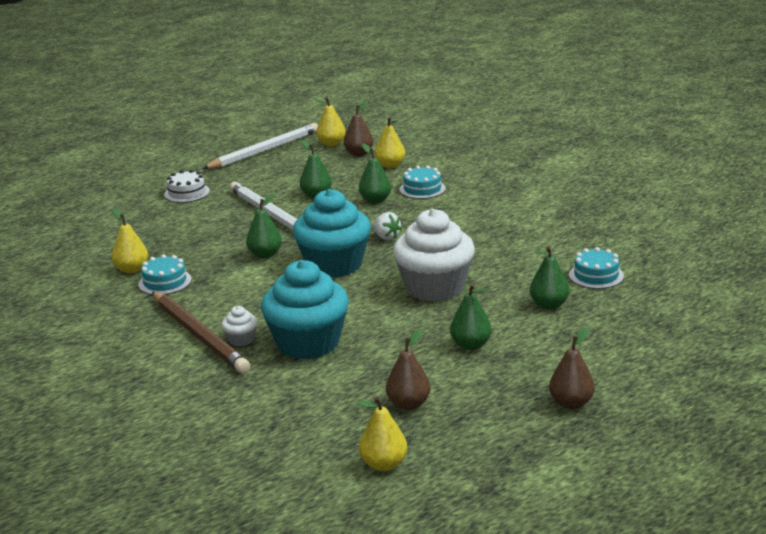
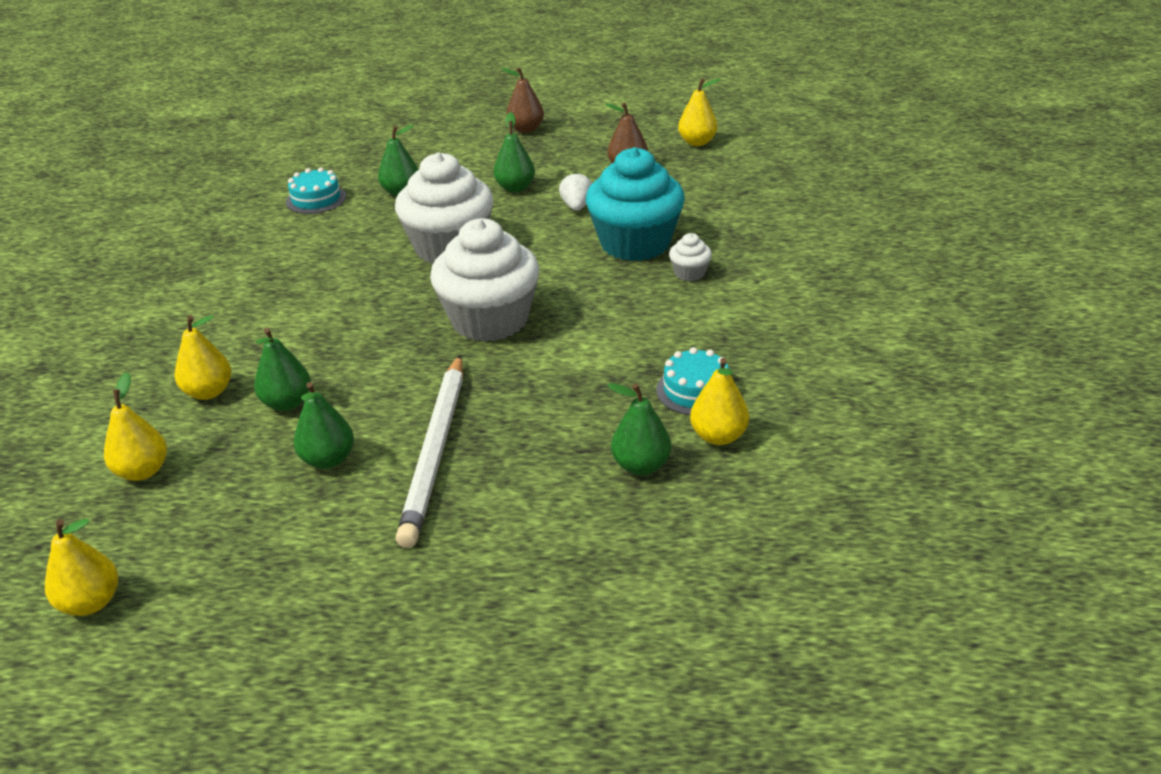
camera: 140 degrees left, 10 degrees up
(187, 193) = (475, 596): white cake -> none
(199, 335) = (724, 296): brown pencil -> none
(264, 151) = (200, 665): white pencil -> none
(265, 254) = (536, 375): green pear -> green pear (641, 465)
(334, 265) = (490, 320): turquoise cupcake -> white cupcake
(359, 153) = (115, 537): brown pear -> none
(386, 237) = (382, 332): white strawberry -> white strawberry (577, 206)
(422, 189) = (208, 392): turquoise cake -> yellow pear

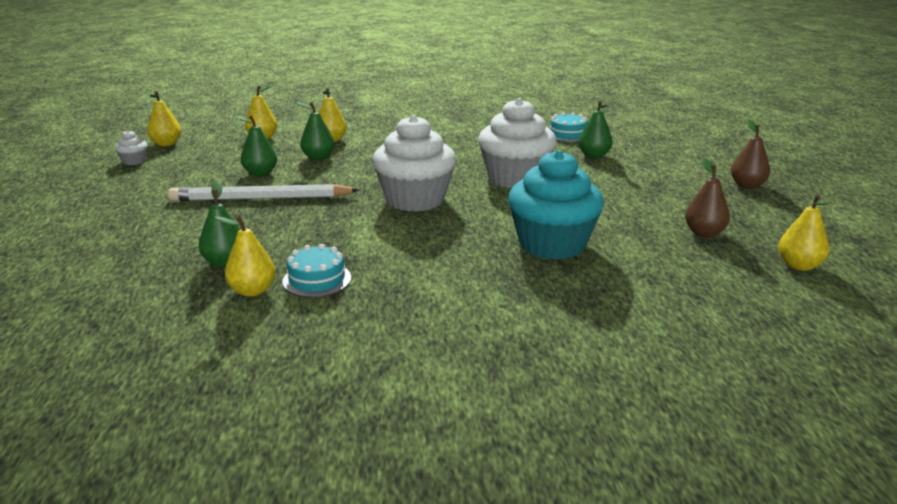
camera: 80 degrees right, 10 degrees down
(515, 188) = (627, 191): green pear -> none
(577, 206) = (608, 216): white strawberry -> none
(689, 273) = (507, 271): white cupcake -> white cupcake (134, 161)

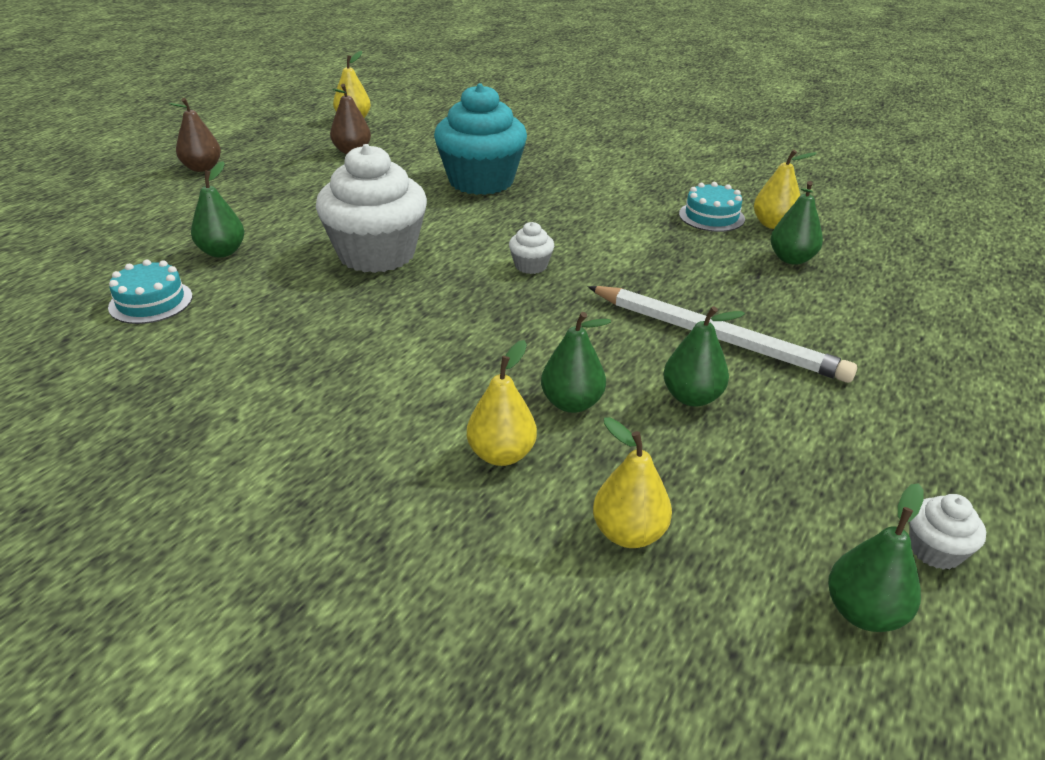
camera: 145 degrees left, 10 degrees up
(166, 144) = (863, 612): yellow pear -> green pear
(415, 200) = (531, 266): white cupcake -> white cupcake, size x0.42

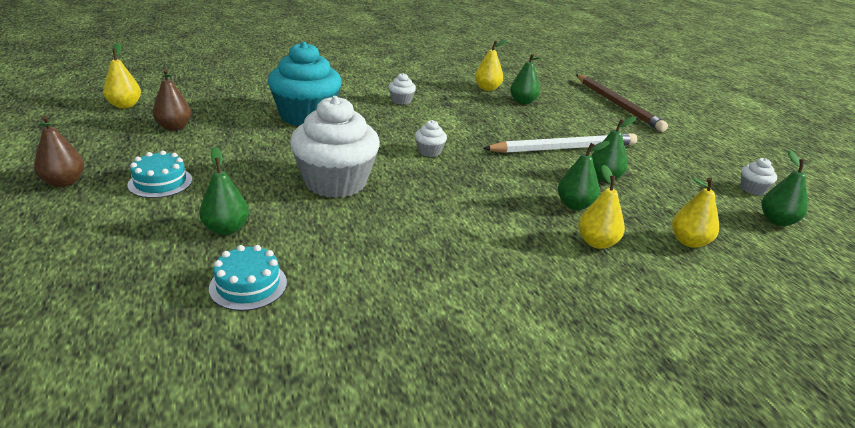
camera: 50 degrees left, 5 degrees down
(619, 200) = (401, 101): none -> white cupcake
(711, 216) = (456, 94): turquoise cake -> turquoise cake (160, 182)
(962, 322) = (617, 104): none -> brown pencil

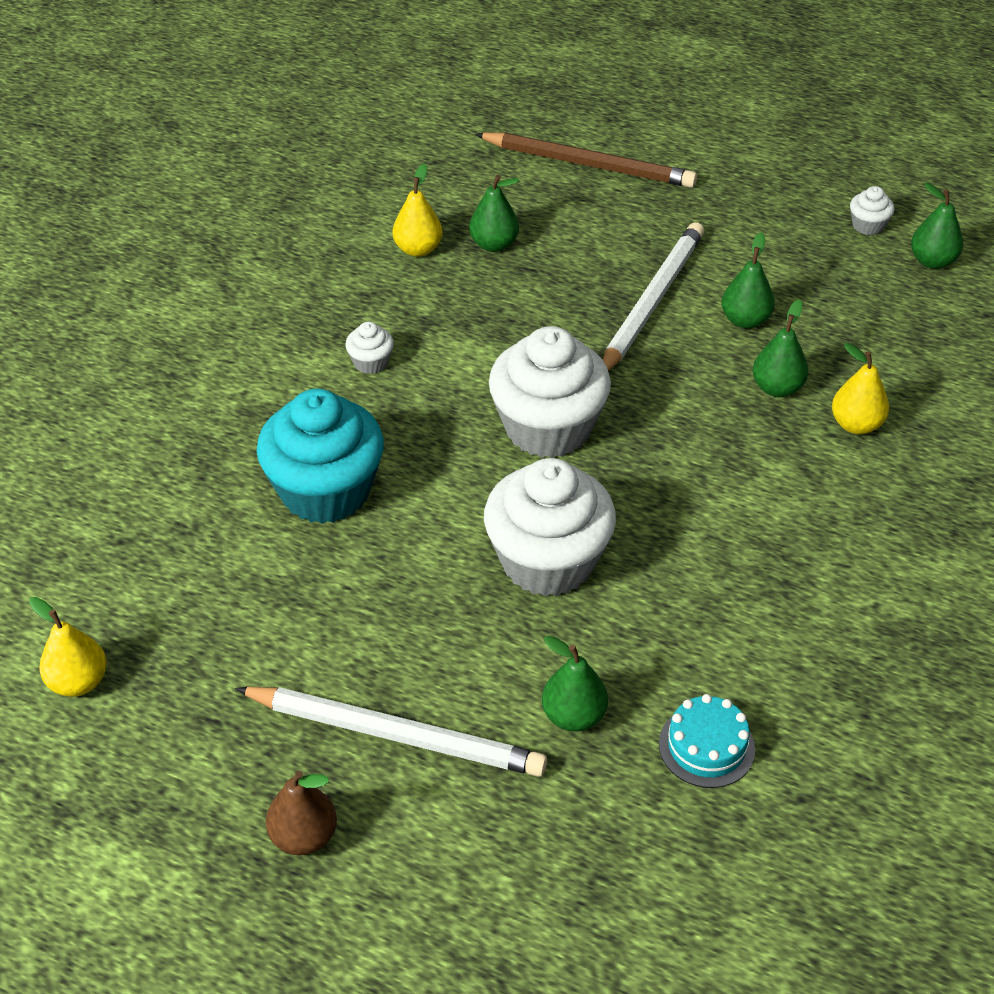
camera: 45 degrees left, 15 degrees up
(160, 182) = (395, 734): turquoise cake -> white pencil
(174, 127) = (224, 653): brown pear -> none
(429, 151) = (548, 428): white cupcake -> white cupcake, size x2.39
(689, 242) = (910, 355): yellow pear -> none

